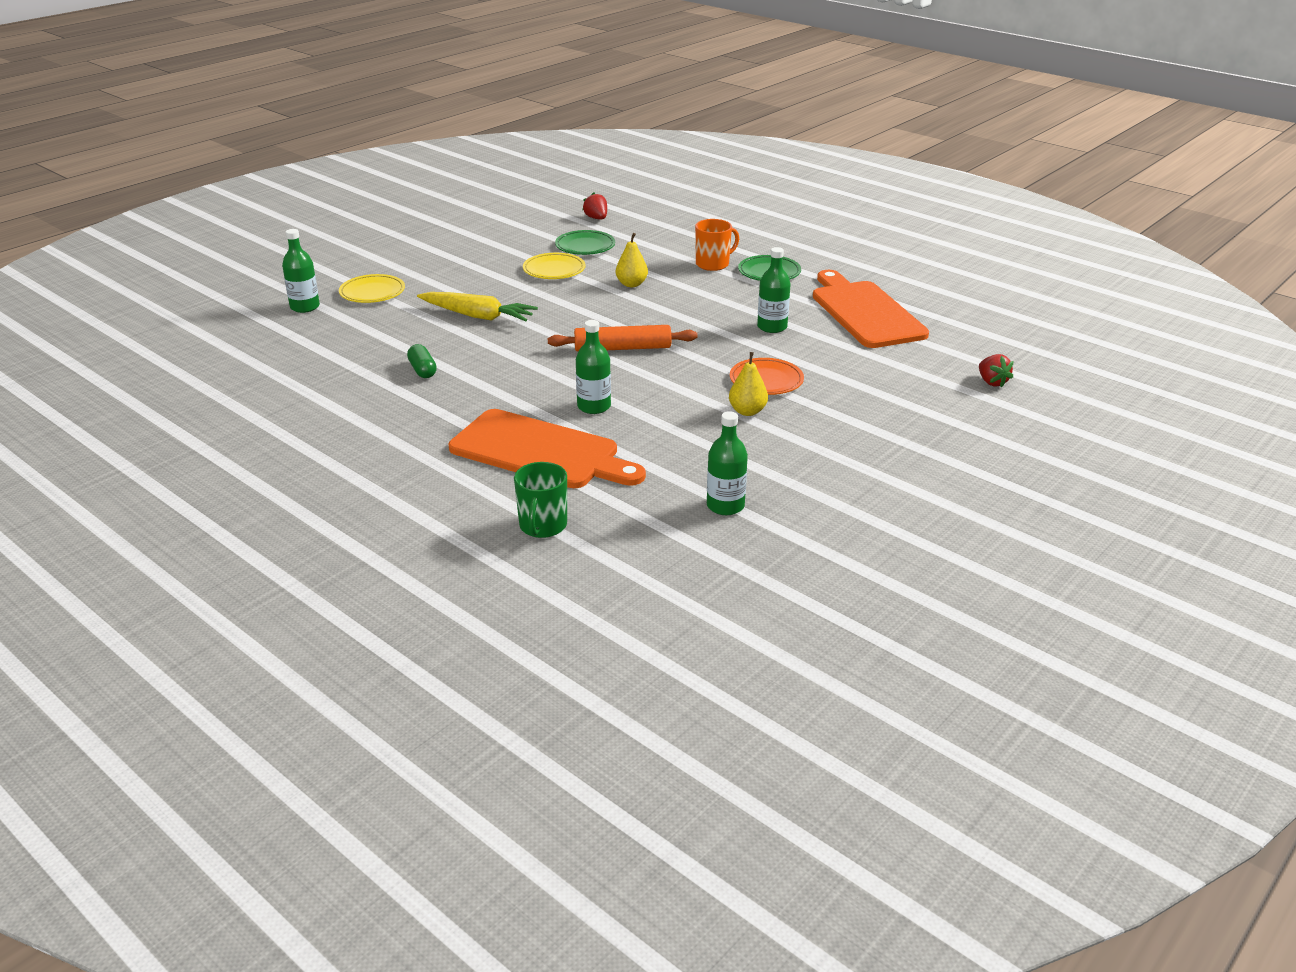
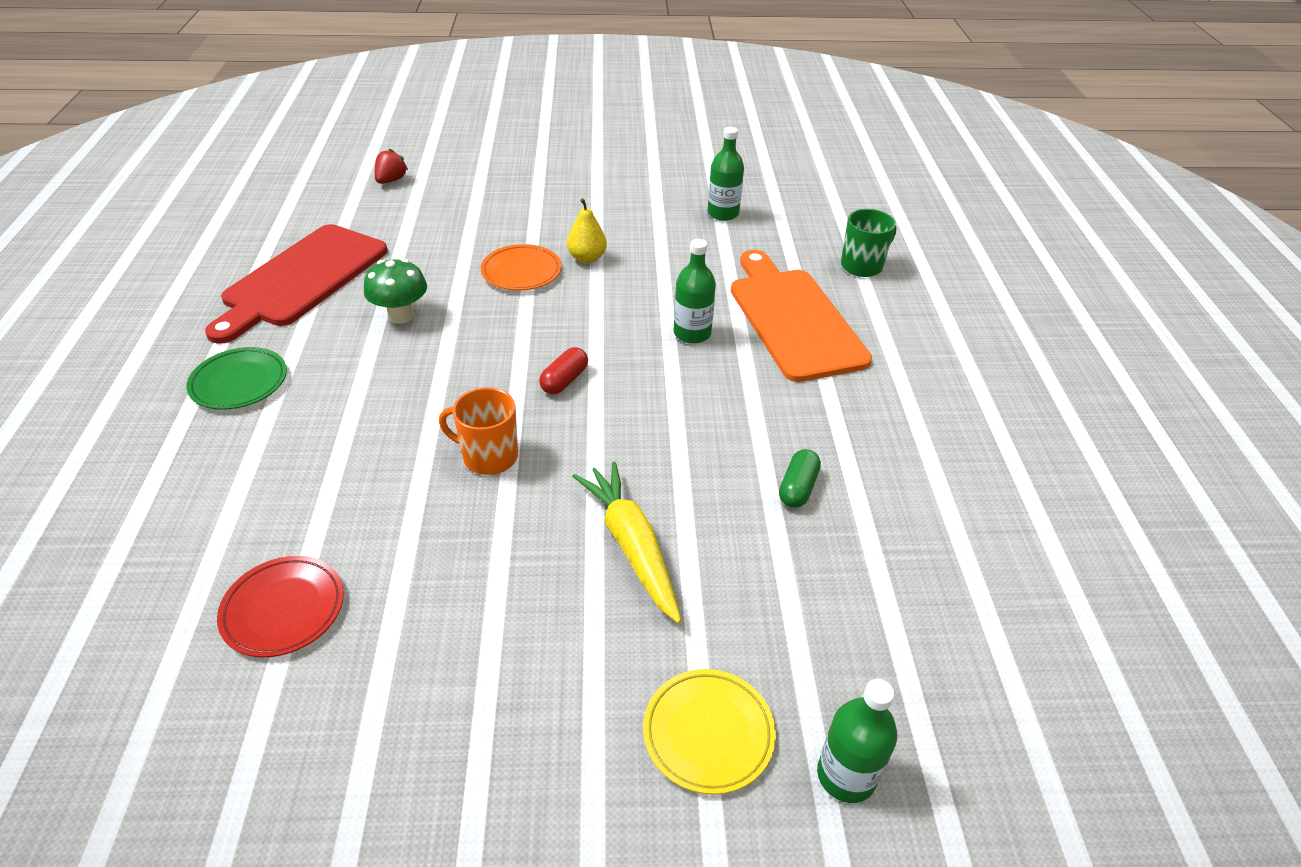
camera: 135 degrees left, 10 degrees up
(554, 270) = (411, 579): yellow plate -> none
(585, 246) = (283, 609): green plate -> red plate
(596, 218) = (126, 688): red strawberry -> none
(622, 348) = (564, 380): orange rolling pin -> red capsule
(631, 284) = (387, 472): yellow pear -> none
(713, 264) = (249, 439): orange mug -> orange mug (489, 456)
(772, 327) = (401, 315): green bottle -> green mushroom
(865, 312) = (301, 279): orange cutting board -> red cutting board

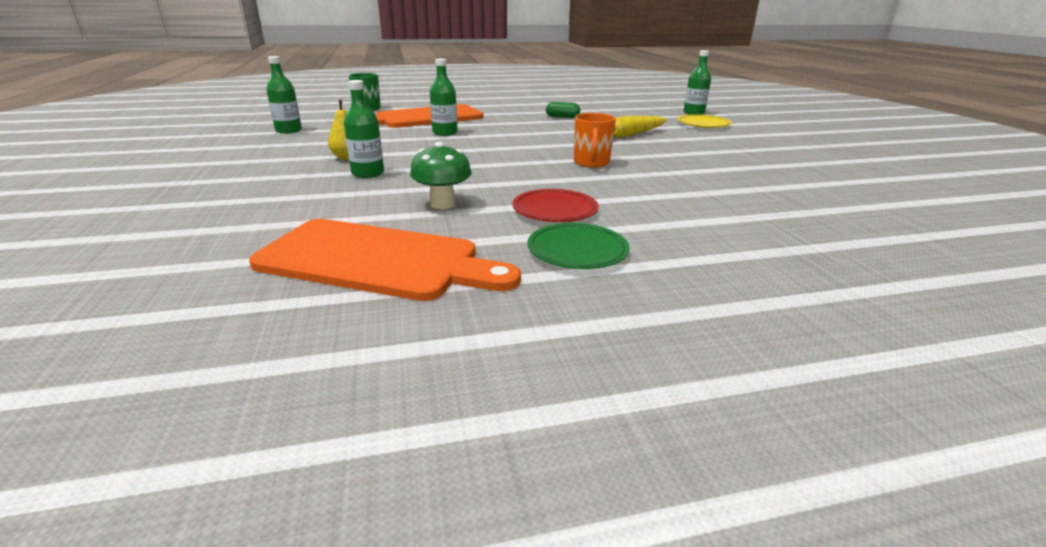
camera: 100 degrees left, 15 degrees down
(283, 609) = (760, 190): red plate -> red plate (555, 210)
(301, 279) = (377, 260): red cutting board -> orange cutting board
(391, 180) = (115, 253): red strawberry -> none
(521, 272) = (368, 173): orange plate -> green bottle
(564, 380) = (507, 153): red capsule -> none

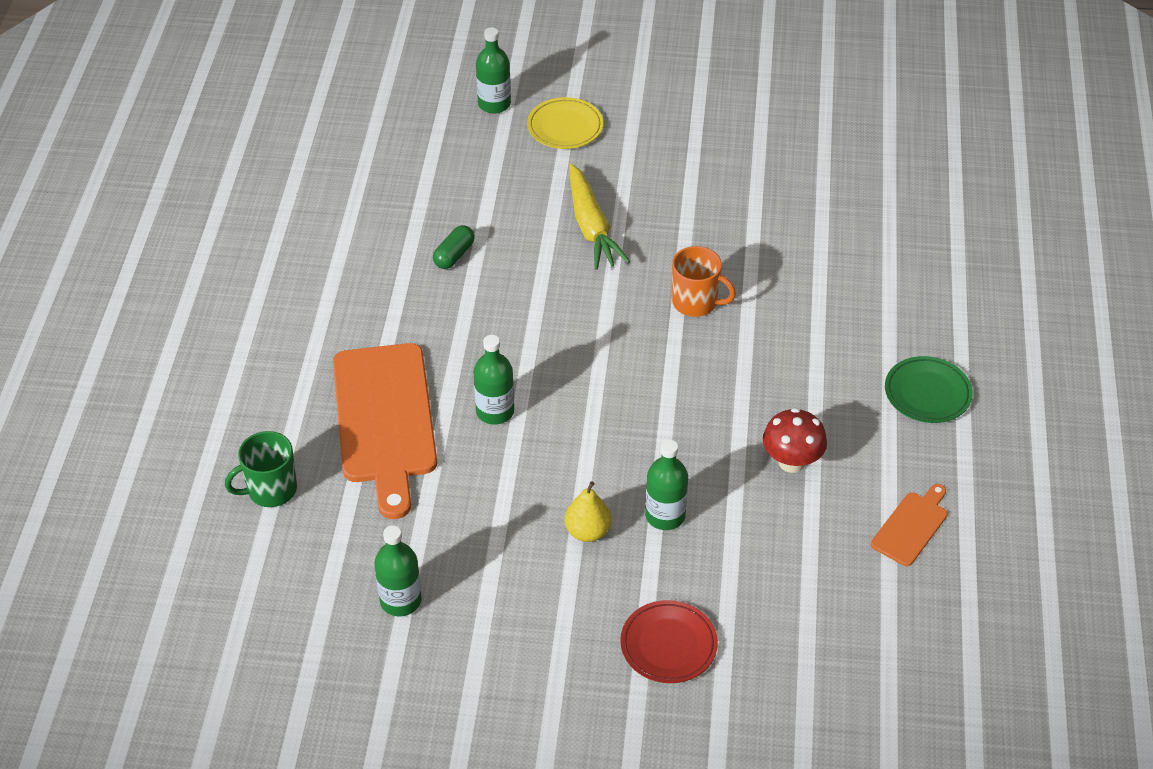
camera: 70 degrees left, 20 degrees up
(377, 260) = (911, 526): orange cutting board -> orange cutting board, size x0.47
(443, 204) = (791, 462): green mushroom -> red mushroom
(555, 210) = (835, 380): red plate -> red plate (668, 645)

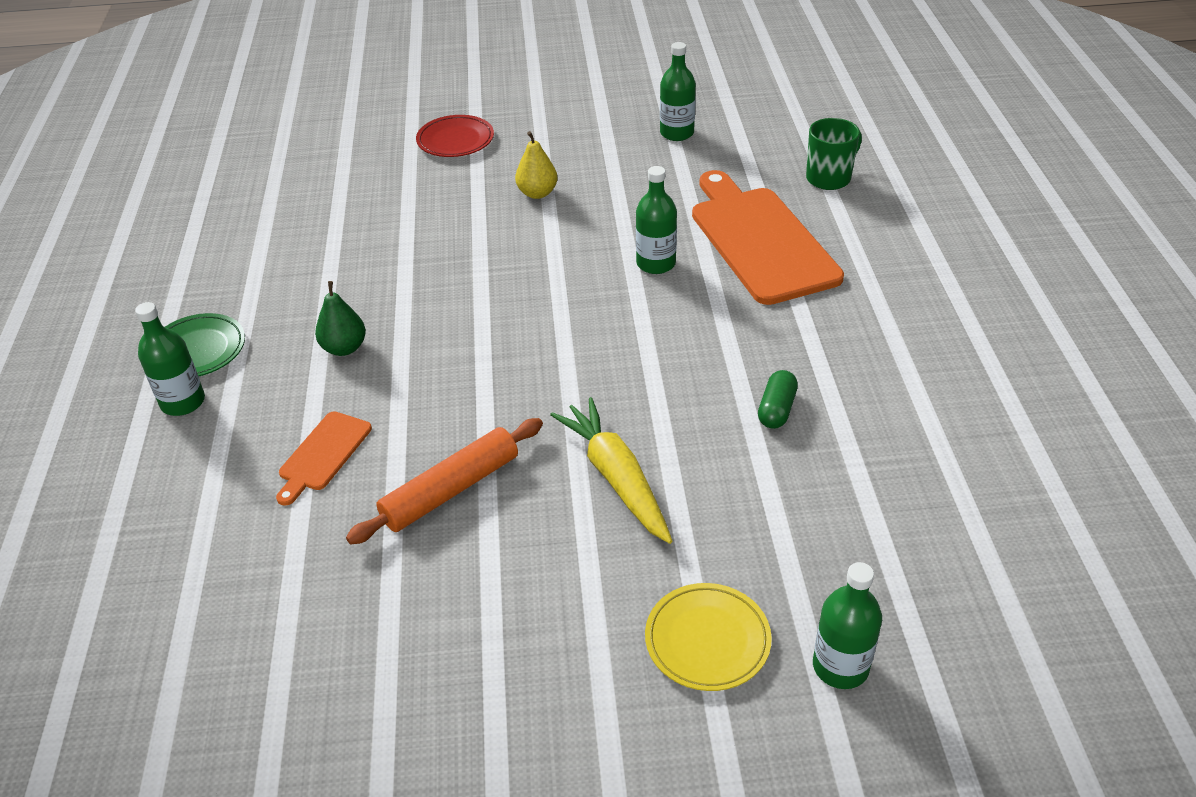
camera: 170 degrees right, 5 degrees down
(665, 515) = (470, 213): green bottle -> green bottle (183, 402)
(696, 302) = (463, 403): orange mug -> none
(711, 238) = (451, 490): none -> orange rolling pin
(791, 462) = (351, 269): red mushroom -> none
(794, 372) = (344, 348): none -> green pear
(911, 526) = (241, 239): orange cutting board -> orange cutting board (323, 454)

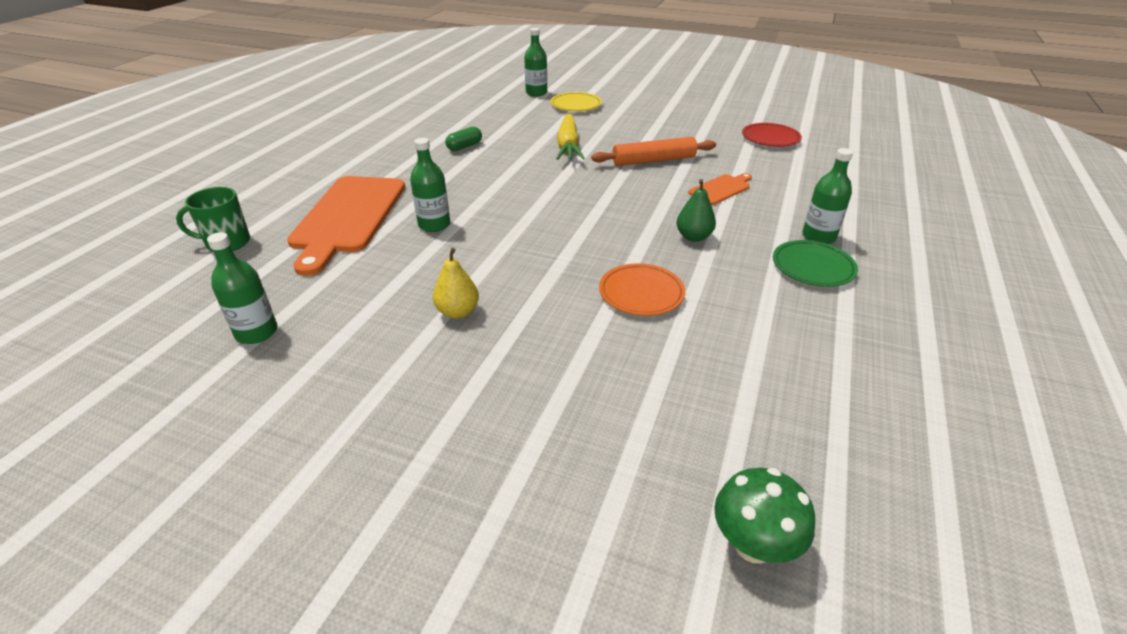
camera: 155 degrees left, 5 degrees down
(261, 141) = (753, 545): none -> green mushroom
(380, 260) = (641, 293): none -> orange plate
(455, 140) = (480, 421): red plate -> red plate (770, 138)

